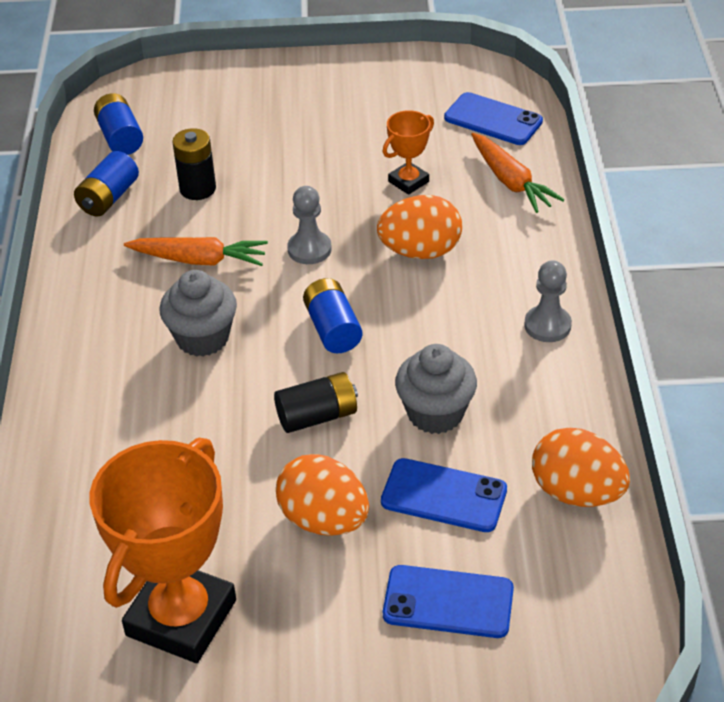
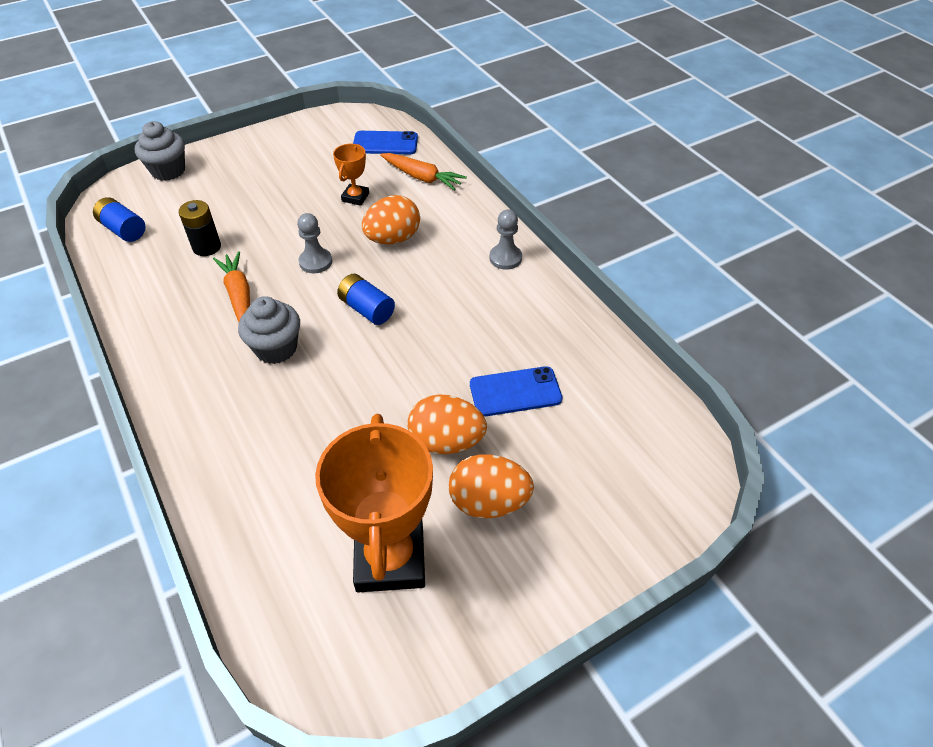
camera: 30 degrees left, 5 degrees up
(109, 198) = (140, 274): blue battery -> none
(199, 260) = (239, 295): orange carrot -> orange carrot turned 90 degrees counterclockwise
(317, 416) = (394, 372): black battery -> none
(435, 413) = (473, 339): grey cupcake -> grey cupcake (168, 171)
(448, 602) = (566, 462): blue phone -> none
(576, 492) = (595, 356): orange egg -> orange egg (489, 502)

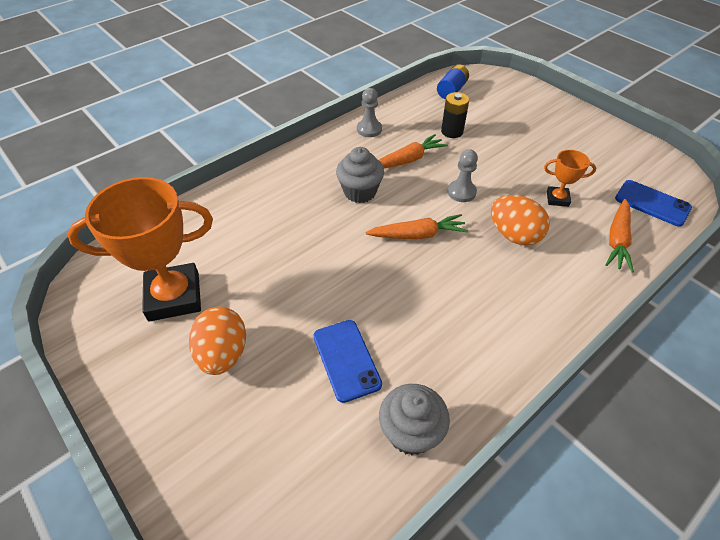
camera: 80 degrees right, 0 degrees up
(168, 171) = (526, 91): grey cupcake -> grey cupcake (411, 432)
(367, 309) = (417, 235): blue battery -> orange carrot
(385, 143) = (652, 203): blue phone -> blue phone turned 45 degrees counterclockwise
(446, 441) = (283, 314): orange egg -> none
(505, 258) = (529, 329): grey pawn -> grey pawn (369, 129)

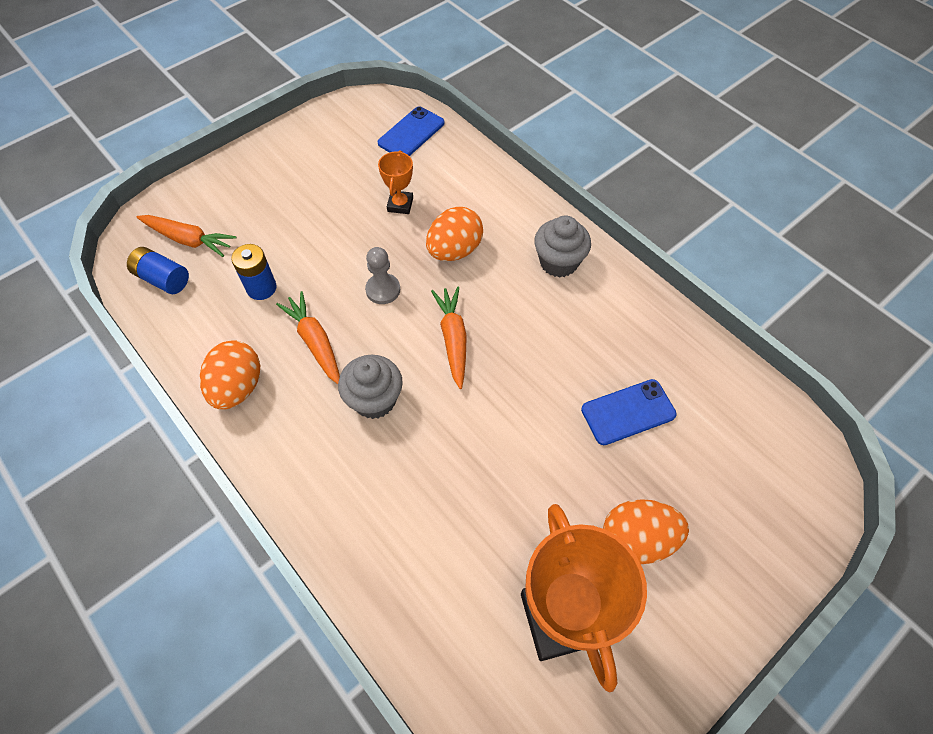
camera: 90 degrees left, 10 degrees up
(369, 129) = (238, 387): grey pawn -> orange egg
(411, 432) = (694, 359): grey cupcake -> grey cupcake (558, 262)
(452, 131) = (261, 288): black battery -> blue battery
(617, 240) = (462, 171): orange carrot -> orange carrot (188, 240)

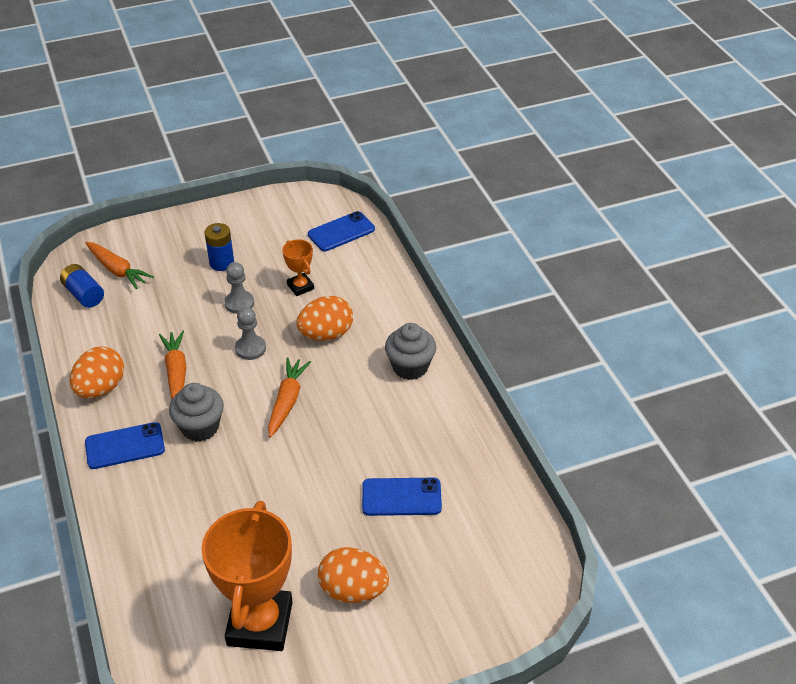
camera: 20 degrees right, 15 degrees down
(261, 288) = (155, 321): blue battery -> blue battery (222, 263)
(300, 450) = (125, 446): none -> blue phone
(344, 241) = (239, 303): none -> grey pawn
(400, 205) = (300, 287): orange trophy -> orange trophy turned 60 degrees counterclockwise

